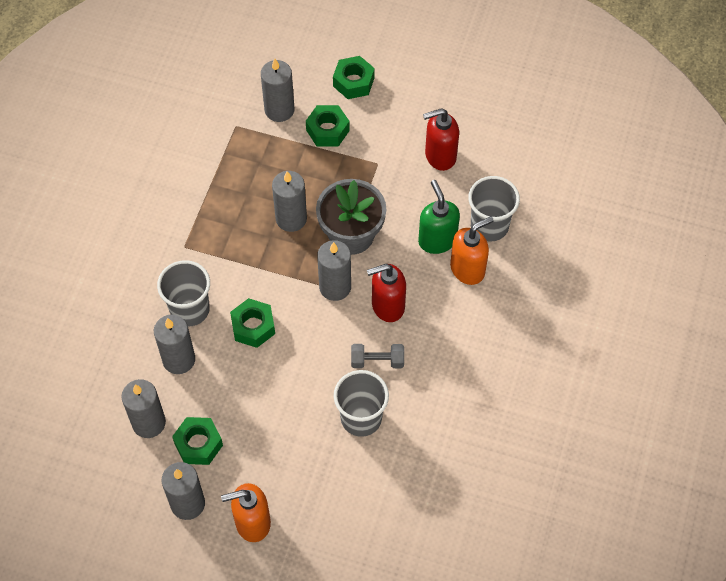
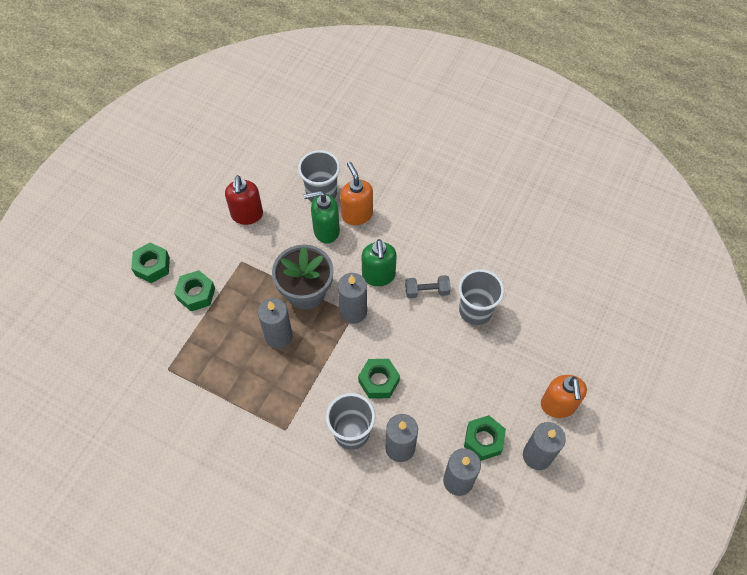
camera: 80 degrees left, 0 degrees up
(279, 110) = (162, 330): grey candle -> none
(377, 361) = (427, 291): grey dumbbell -> grey dumbbell turned 75 degrees clockwise
(387, 306) = (378, 276): red soap dispenser -> green soap dispenser

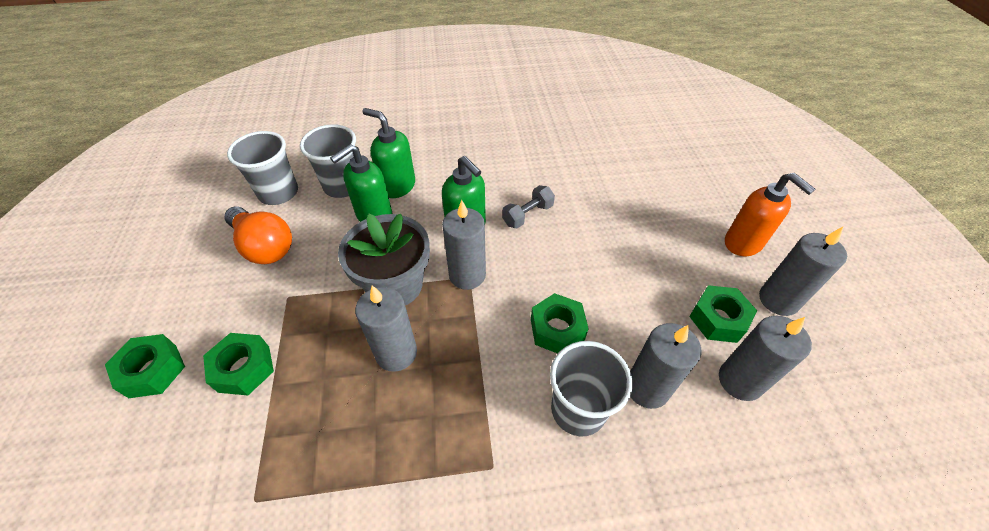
camera: 35 degrees left, 10 degrees down
(247, 215) = (264, 246): red soap dispenser -> orange light bulb
(357, 214) = (397, 186): orange soap dispenser -> green soap dispenser
(475, 311) = (589, 206): grey cup -> grey cup (278, 193)

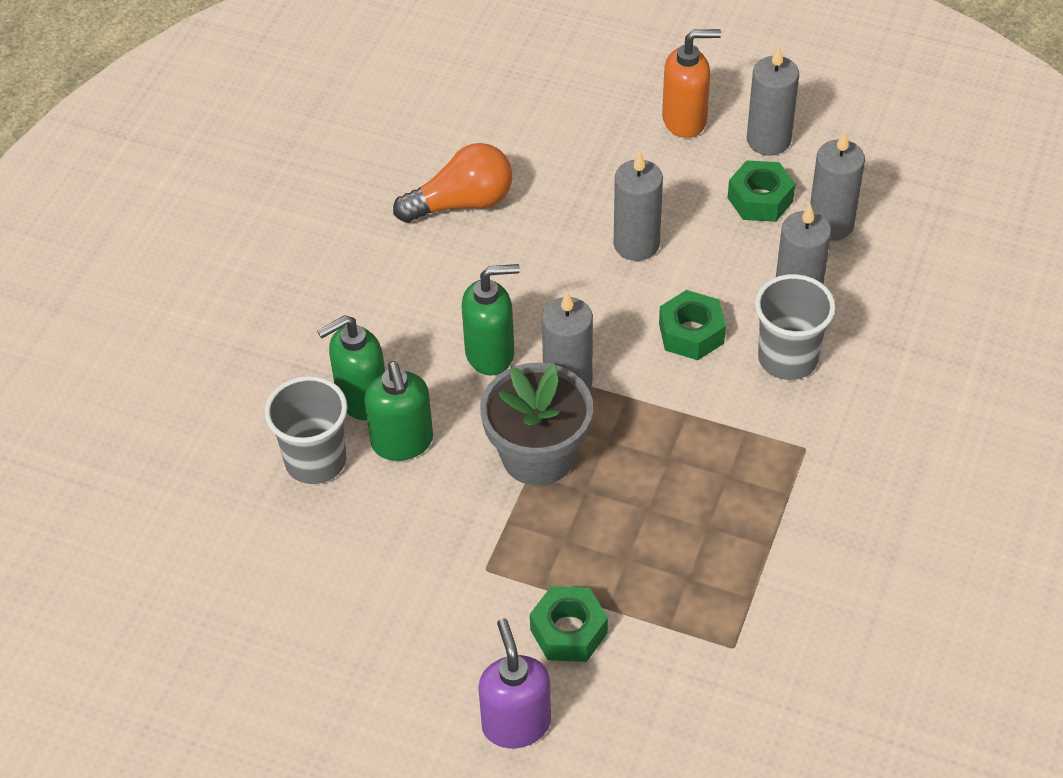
camera: 60 degrees left, 0 degrees up
(153, 371) = (516, 724): green nut -> purple soap dispenser
(264, 246) = (377, 577): orange light bulb -> orange light bulb (461, 203)
(278, 193) = (275, 541): grey cup -> none
(396, 353) = (634, 483): grey candle -> grey candle (636, 244)
(527, 215) = (512, 285): grey dumbbell -> none

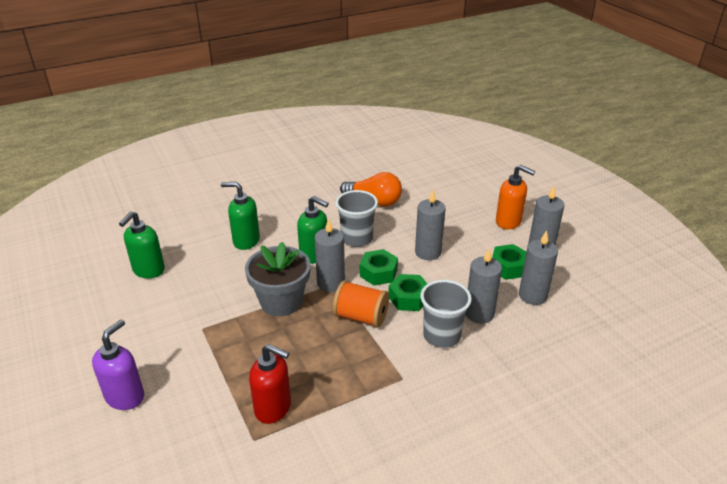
camera: 40 degrees right, 15 degrees down
(315, 461) = (201, 250): grey cup -> grey cup (357, 239)
(402, 442) = (238, 264): green soap dispenser -> green soap dispenser (148, 270)
(568, 631) = (197, 376): green nut -> green nut (378, 273)
(665, 403) = (361, 317): none -> orange spool
(709, 596) = (273, 408): none -> red soap dispenser

